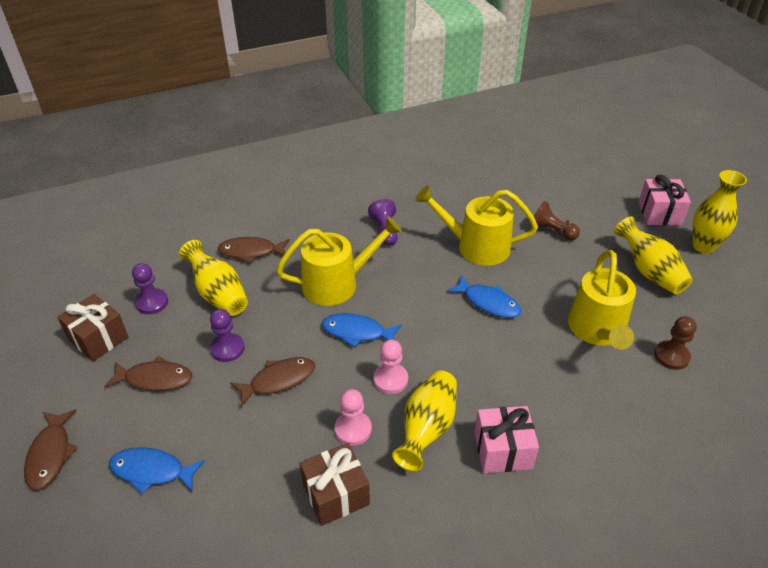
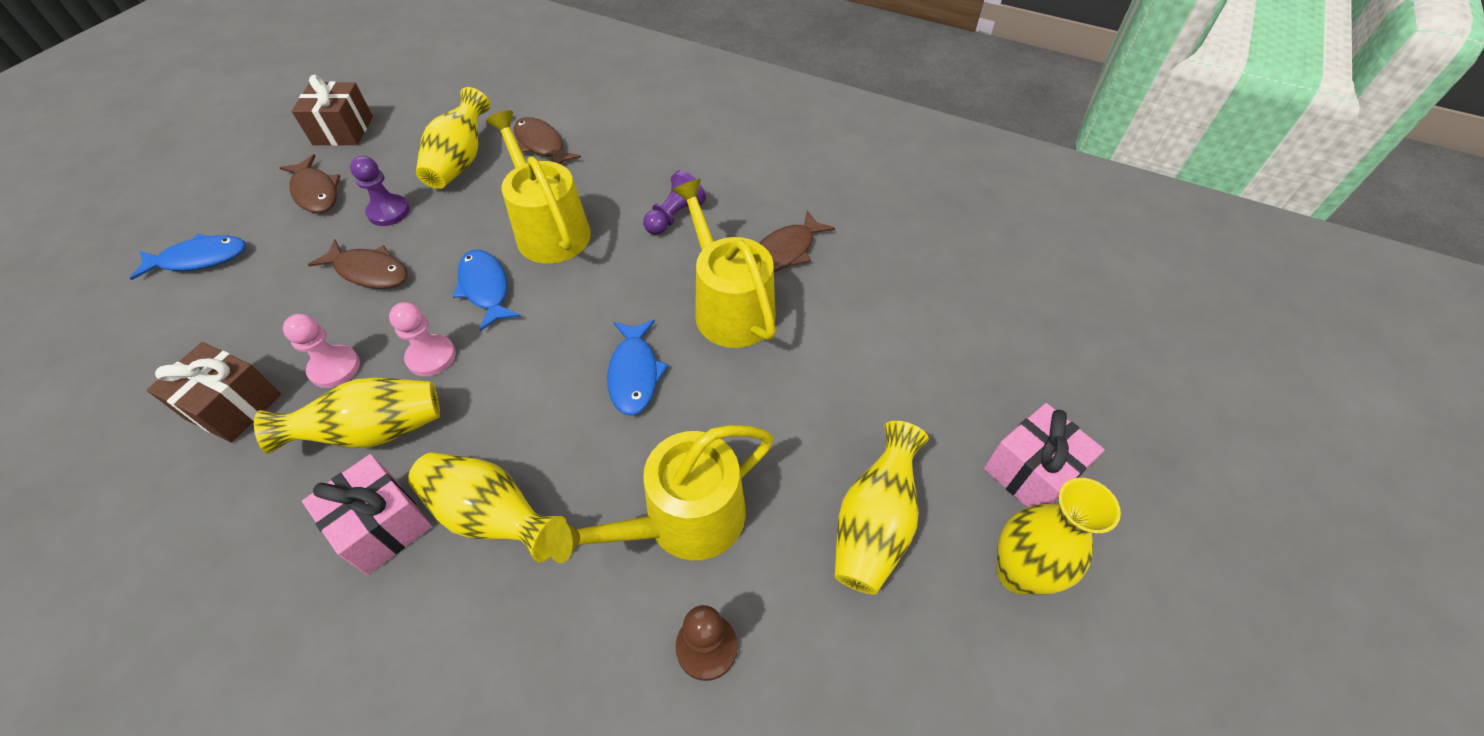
camera: 50 degrees right, 10 degrees up
(50, 454) = (188, 190): brown fish -> brown fish (785, 251)
(152, 302) = (414, 130): purple pawn -> none
(152, 471) = (200, 259): blue fish -> blue fish turned 105 degrees clockwise
(337, 283) = (549, 230): yellow watering can -> yellow watering can turned 150 degrees counterclockwise
(535, 400) = (492, 516): none -> yellow vase
(552, 231) = (842, 364): brown pawn -> none

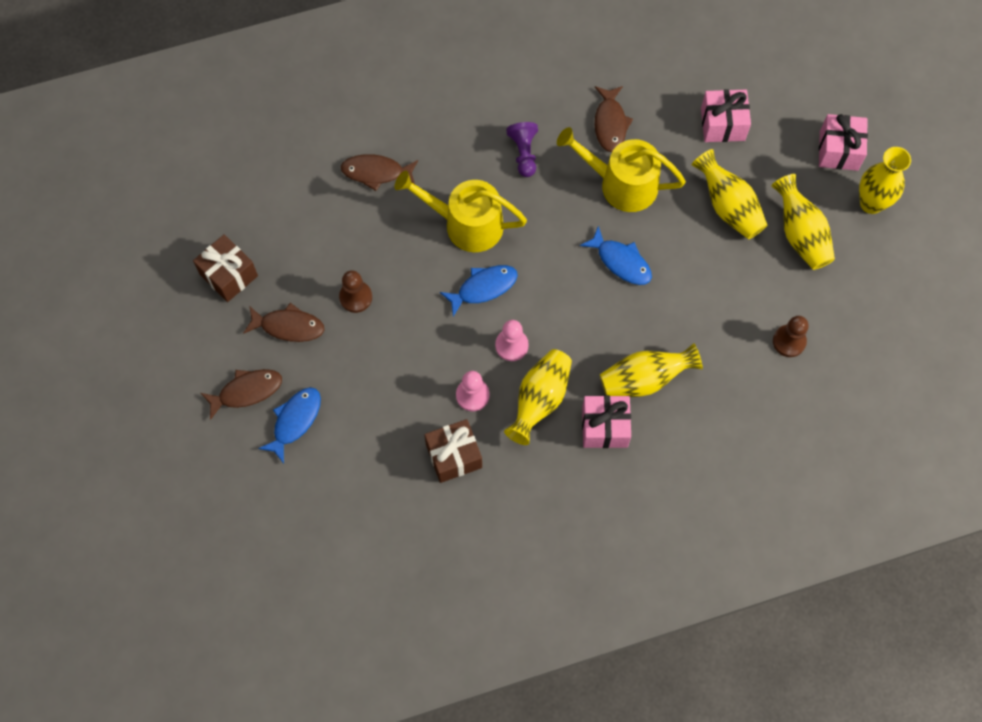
camera: 45 degrees left, 15 degrees up
(369, 271) = (405, 338): brown fish -> brown fish (247, 391)
(388, 212) = (356, 297): purple pawn -> brown pawn
(460, 161) = (343, 228): yellow vase -> yellow vase (728, 206)
(485, 288) = (483, 288): blue fish -> blue fish turned 135 degrees clockwise
(684, 520) = (724, 304): yellow watering can -> none
(907, 336) = (722, 124): none -> pink gift

